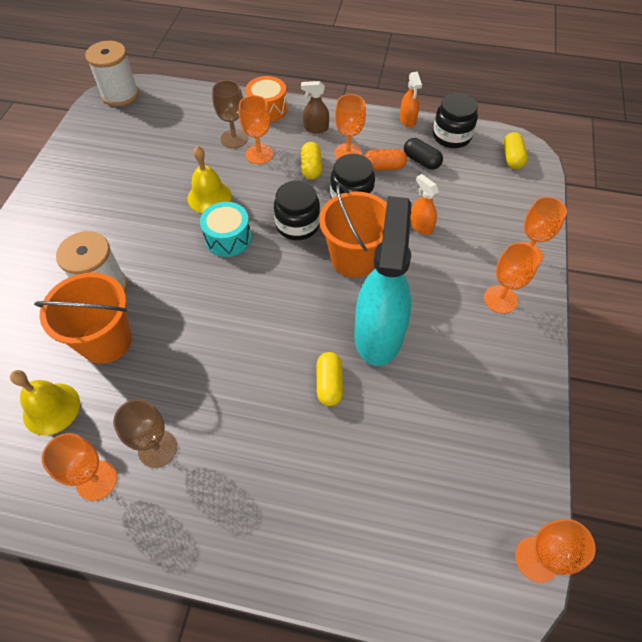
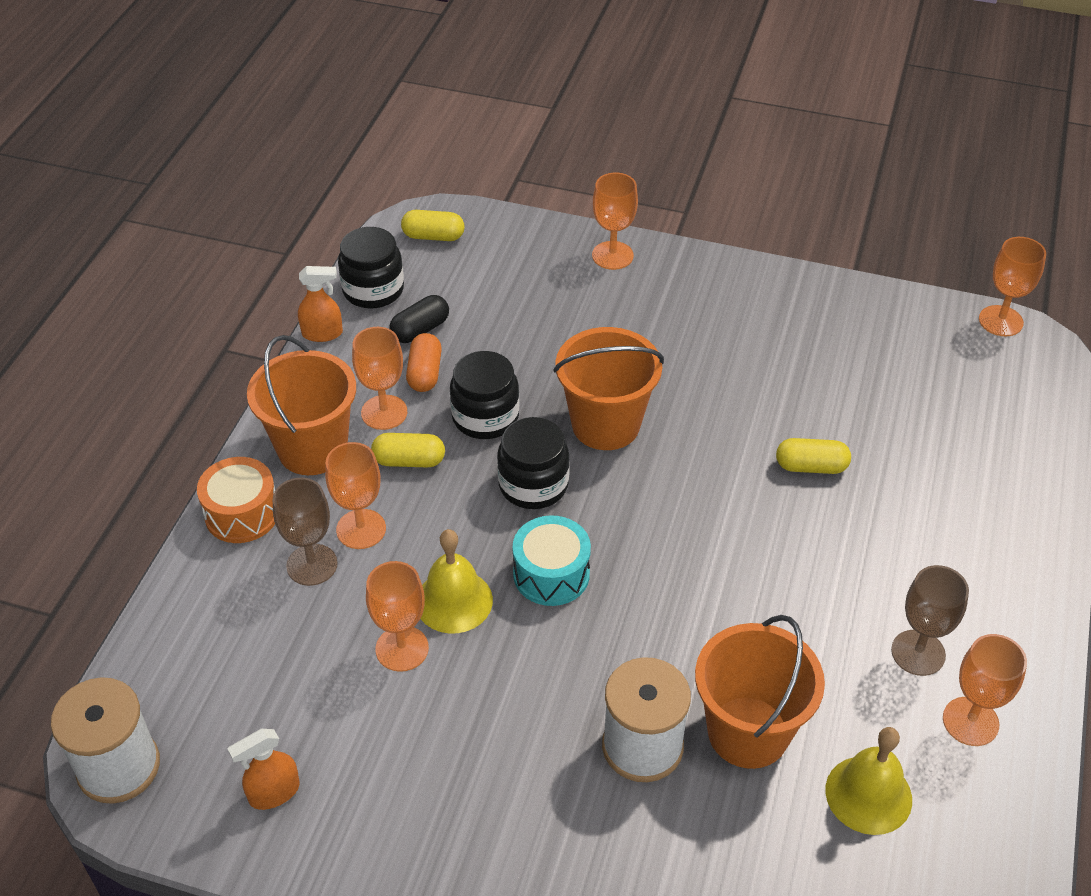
camera: 85 degrees left, 10 degrees down
(316, 128) = (312, 449): brown spray bottle -> orange bucket
(378, 334) = (734, 411): turquoise spray bottle -> none
(421, 226) = (551, 347): orange spray bottle -> orange spray bottle (274, 793)
(500, 299) = (682, 291): orange goblet -> orange goblet (402, 648)

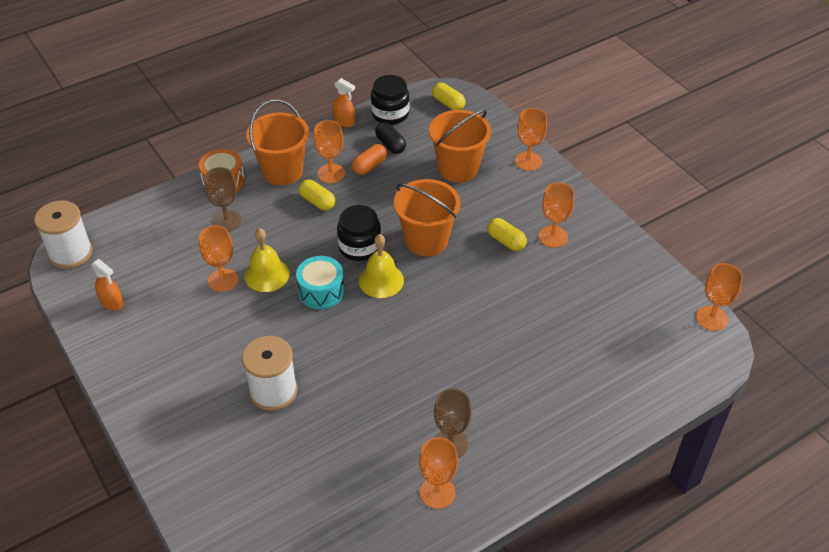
camera: 40 degrees right, 0 degrees up
(274, 793) = (112, 303): orange spray bottle -> orange spray bottle turned 150 degrees counterclockwise
(361, 529) = (263, 219): orange goblet -> orange goblet (553, 236)
(420, 330) = (390, 145): black capsule -> black capsule turned 60 degrees clockwise
(485, 417) = (374, 203): black jar -> none
(748, 732) = (326, 419): orange bucket -> orange bucket (458, 168)
(811, 467) = (506, 324): yellow capsule -> yellow capsule (506, 241)
(868, 794) = (347, 486): yellow bell -> yellow bell (381, 280)

